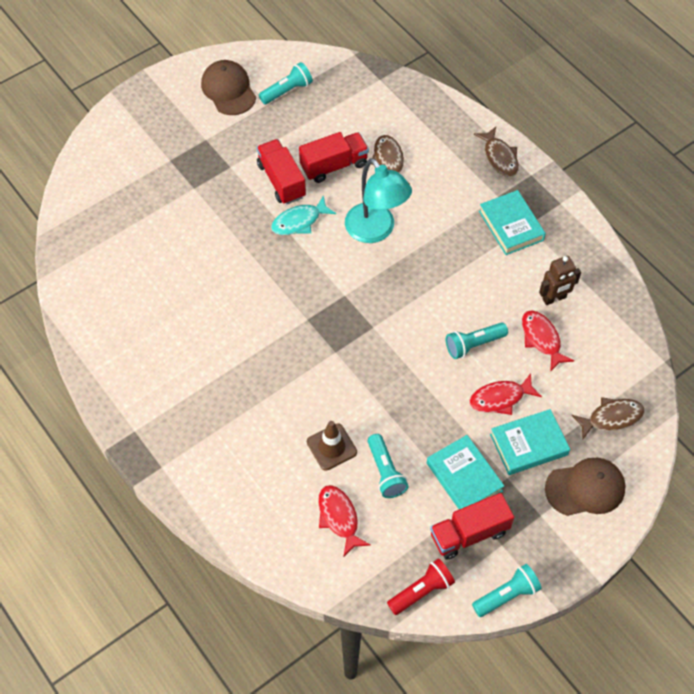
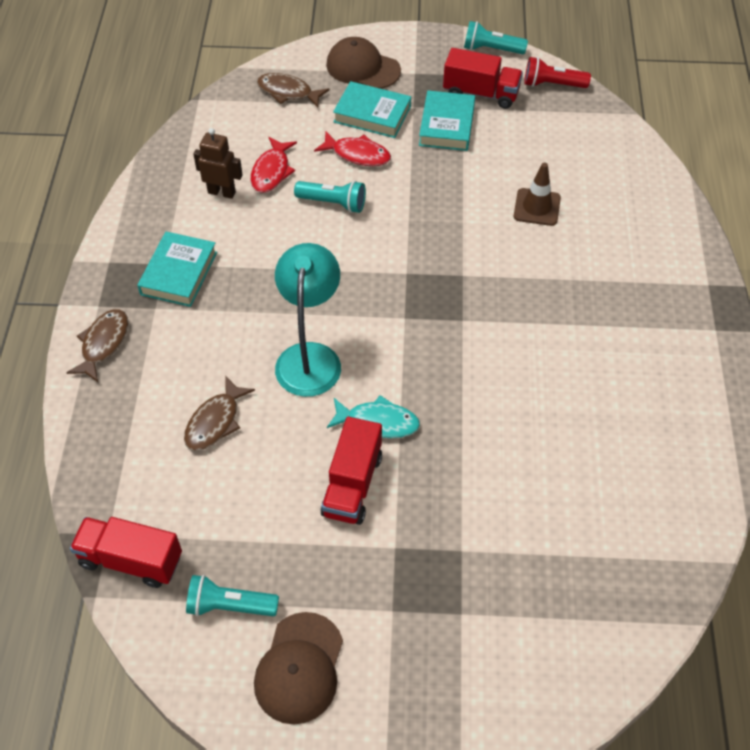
camera: 140 degrees left, 5 degrees down
(334, 165) = (277, 460): red truck -> red truck (131, 560)
(339, 518) = (575, 159): red fish -> none
(385, 472) = (507, 165): turquoise flashlight -> none

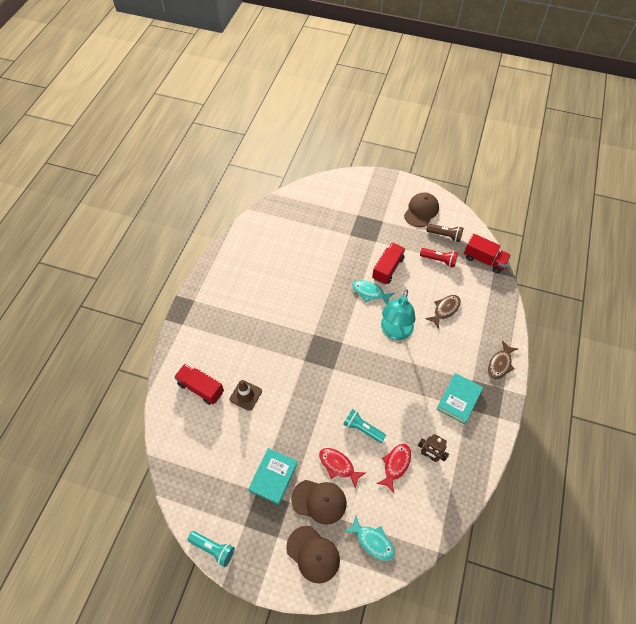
camera: 165 degrees left, 5 degrees up
(230, 605) = (445, 235): turquoise flashlight -> brown flashlight
(288, 92) = (372, 541): brown fish -> turquoise fish
(372, 114) = (319, 501): turquoise book -> brown cap
(481, 93) = (239, 502): red truck -> red truck (201, 388)
(552, 84) = (188, 497): red flashlight -> red flashlight (439, 260)

